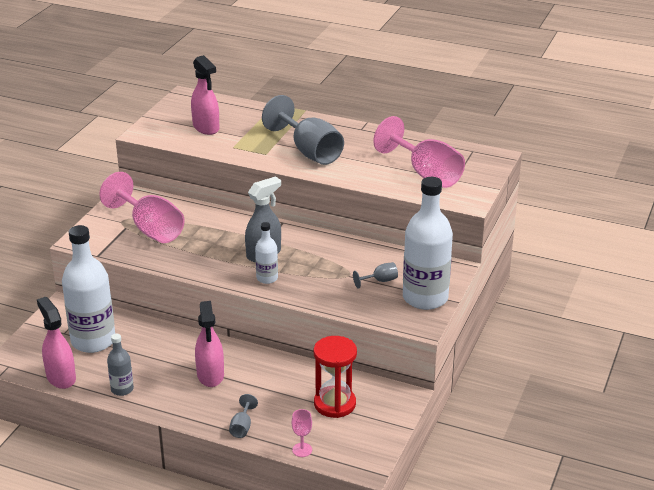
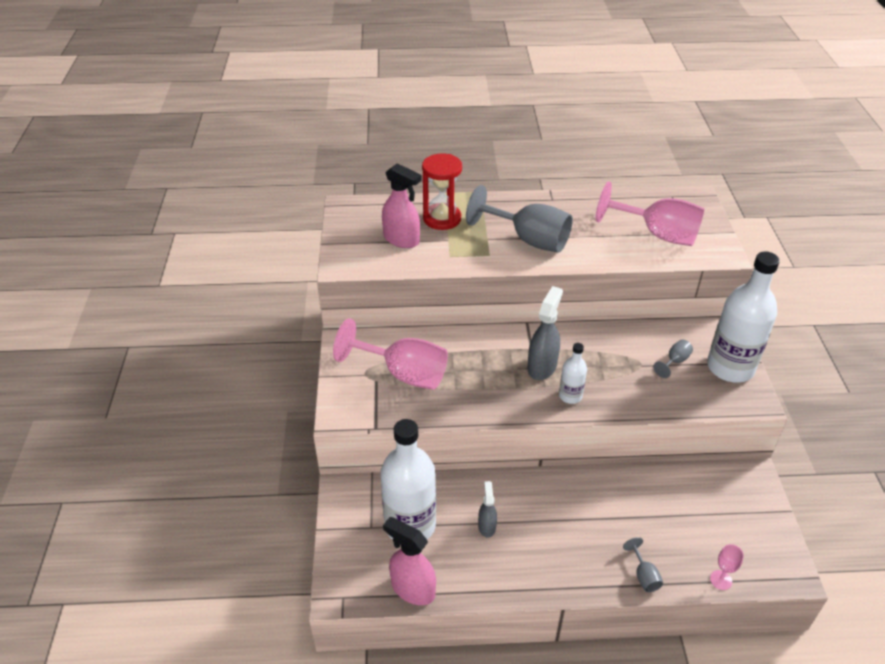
camera: 25 degrees left, 10 degrees up
(122, 389) = (489, 577): grey bottle -> none
(150, 359) = (487, 526): none -> grey spray bottle
(210, 375) = (562, 522): pink spray bottle -> none
(335, 404) = (703, 509): red hourglass -> red hourglass (442, 218)

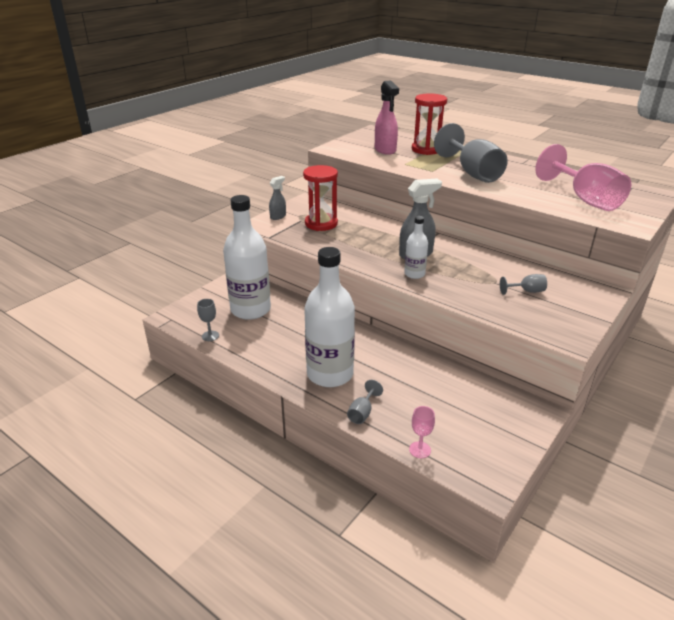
camera: 40 degrees right, 10 degrees down
(404, 374) = (321, 224): pink goblet -> red hourglass
(412, 589) = (210, 336): pink spray bottle -> grey goblet
(487, 526) = (293, 333): grey spray bottle -> grey spray bottle (278, 216)
(730, 367) = (574, 313): white bottle -> white bottle (330, 374)

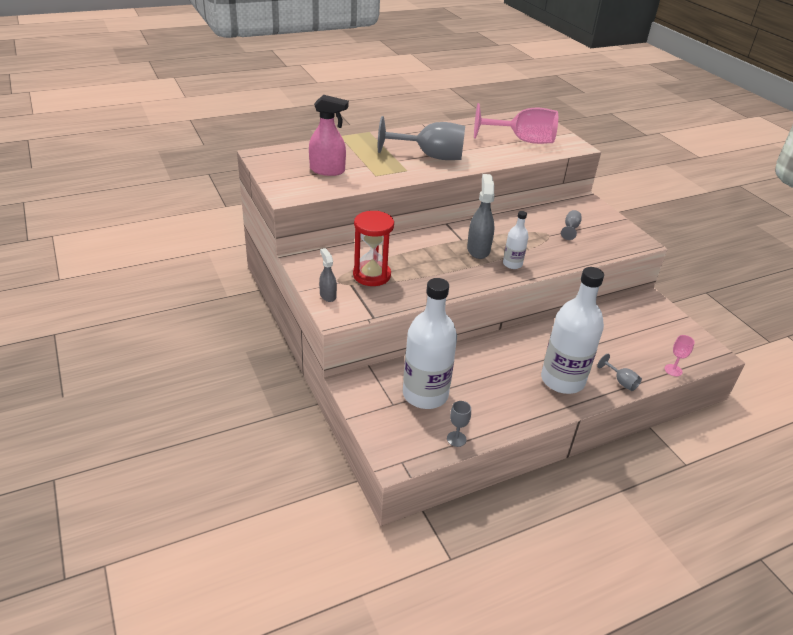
camera: 65 degrees left, 5 degrees up
(426, 149) = (351, 152): red hourglass -> none

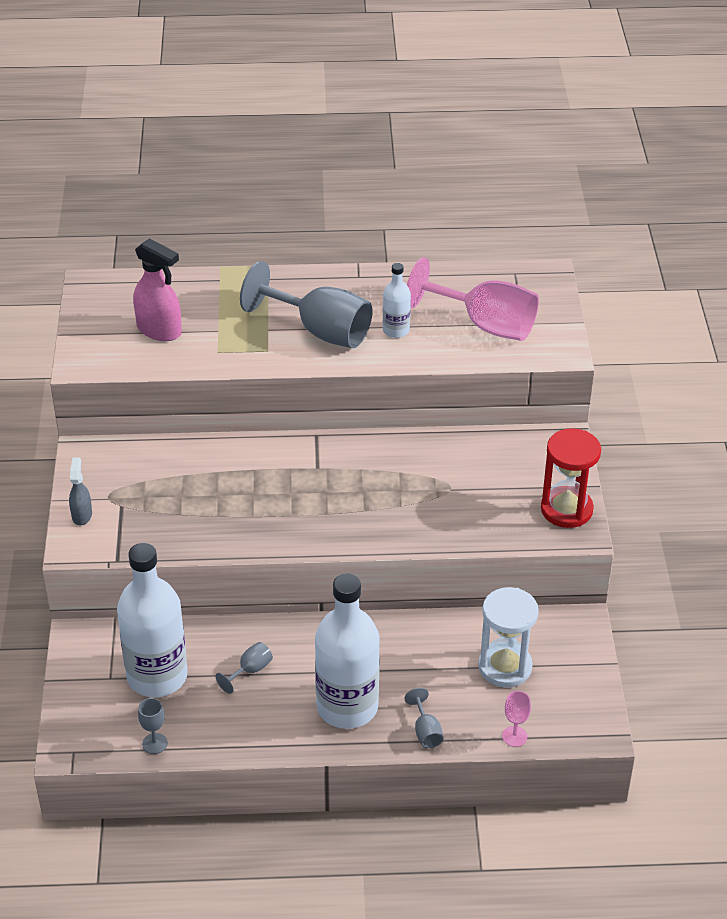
camera: 25 degrees right, 5 degrees up
(372, 275) = (156, 498): red hourglass -> red hourglass (566, 509)
(478, 249) = (327, 490): grey spray bottle -> none
(512, 264) = (356, 525): white bottle -> white bottle (396, 330)
(570, 229) = (492, 485): grey goblet -> grey goblet (250, 670)
(632, 333) = (505, 667): none -> white hourglass

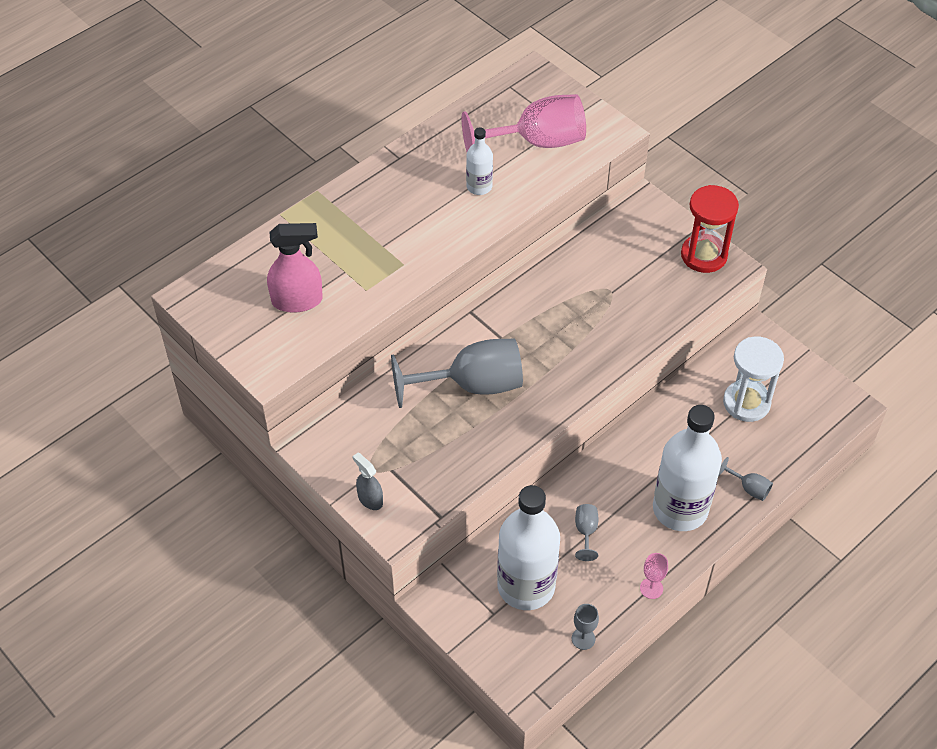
camera: 40 degrees left, 10 degrees up
(320, 331) = (424, 222): grey goblet -> grey goblet (472, 385)
(514, 736) = (805, 449): pink goblet -> pink goblet (651, 588)

